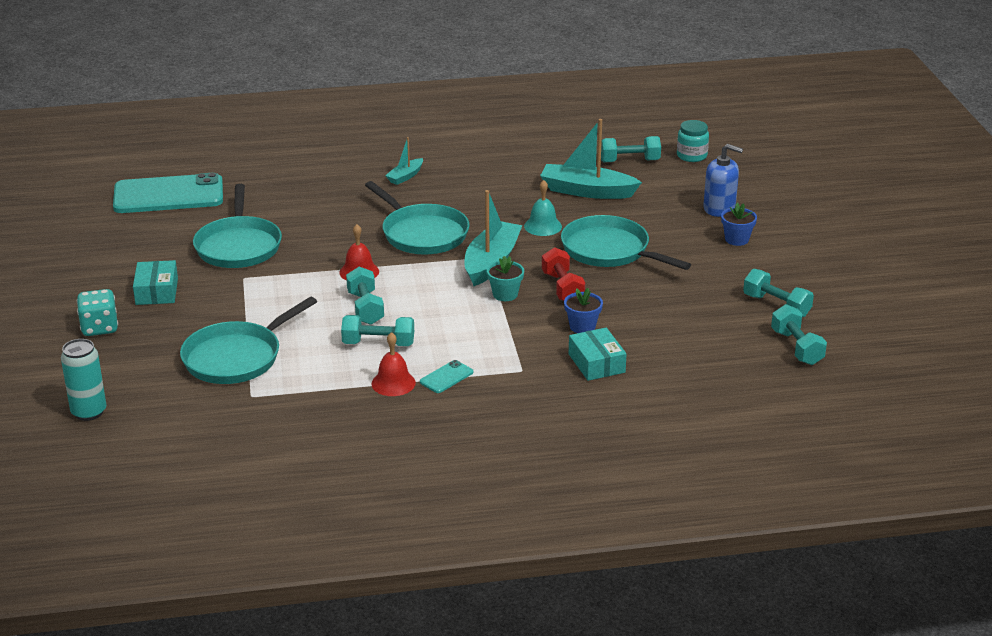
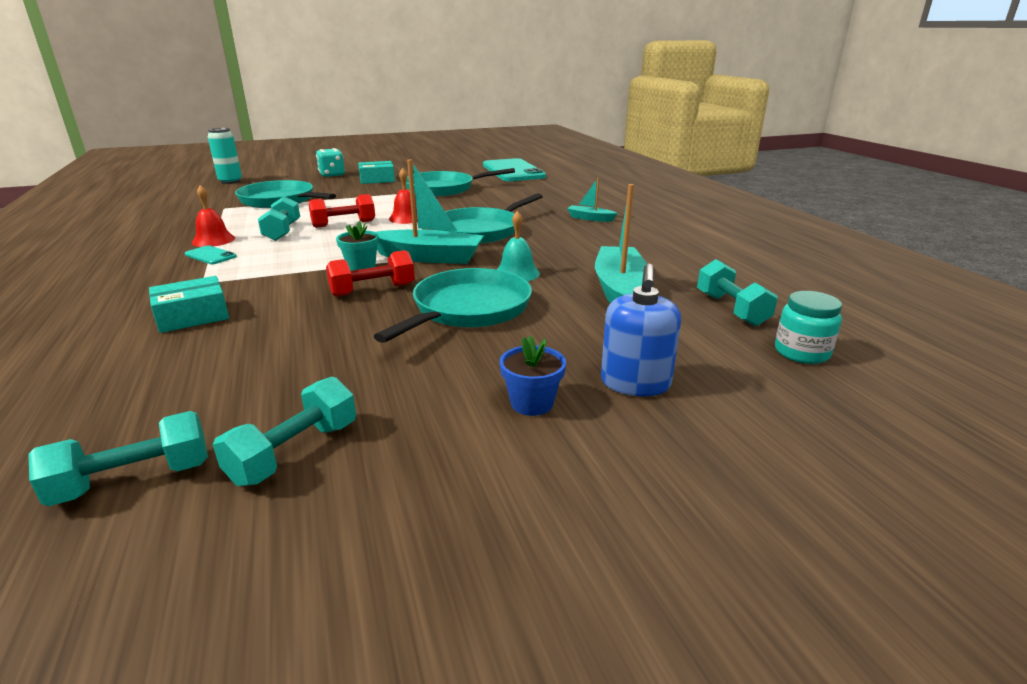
camera: 80 degrees right, 5 degrees down
(365, 308) = (344, 224): turquoise dumbbell -> red dumbbell
(582, 327) = (280, 304): blue flower pot -> none

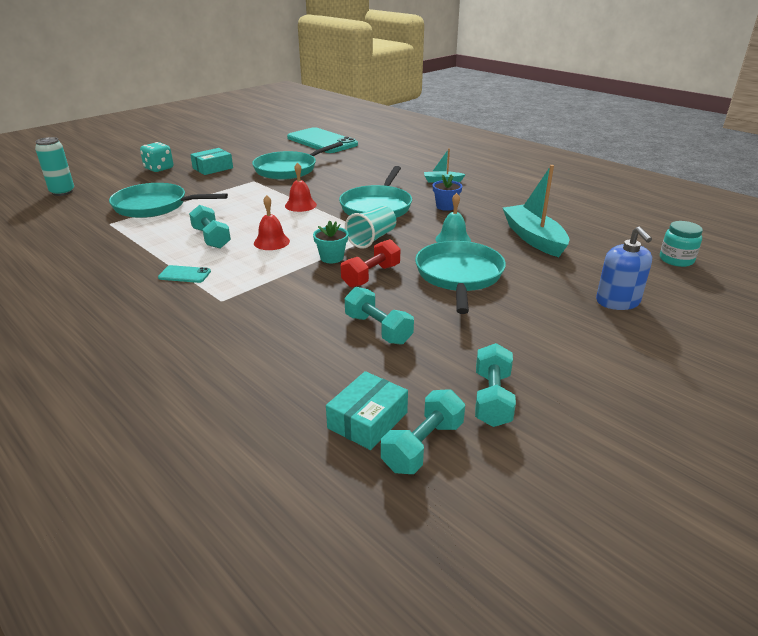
camera: 25 degrees left, 5 degrees up
(193, 316) = (265, 330): turquoise box -> turquoise box (368, 420)
(213, 240) = (160, 259): red bell -> red bell (271, 242)
(344, 224) = (255, 220): red dumbbell -> none
(429, 257) = (372, 239): turquoise boat -> turquoise cup
(532, 403) = (580, 329): blue flower pot -> blue flower pot (446, 206)
(731, 309) = (612, 239): turquoise dumbbell -> turquoise dumbbell (378, 329)

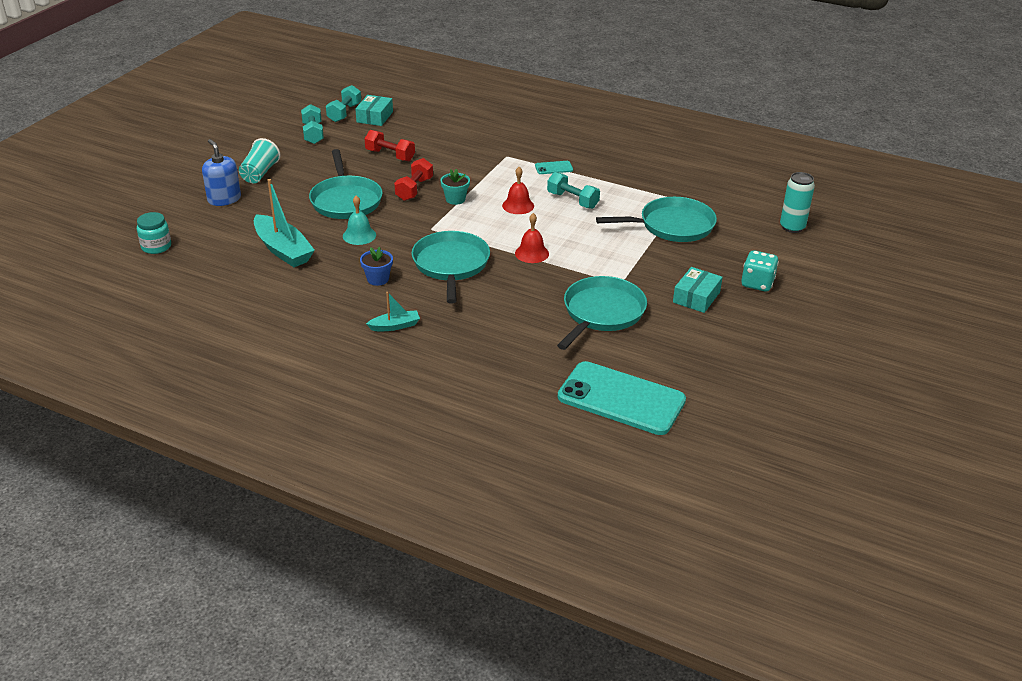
camera: 160 degrees right, 5 degrees up
(372, 239) = (433, 223): turquoise cup -> turquoise cup (260, 173)
(378, 329) = (390, 155): turquoise dumbbell -> red dumbbell

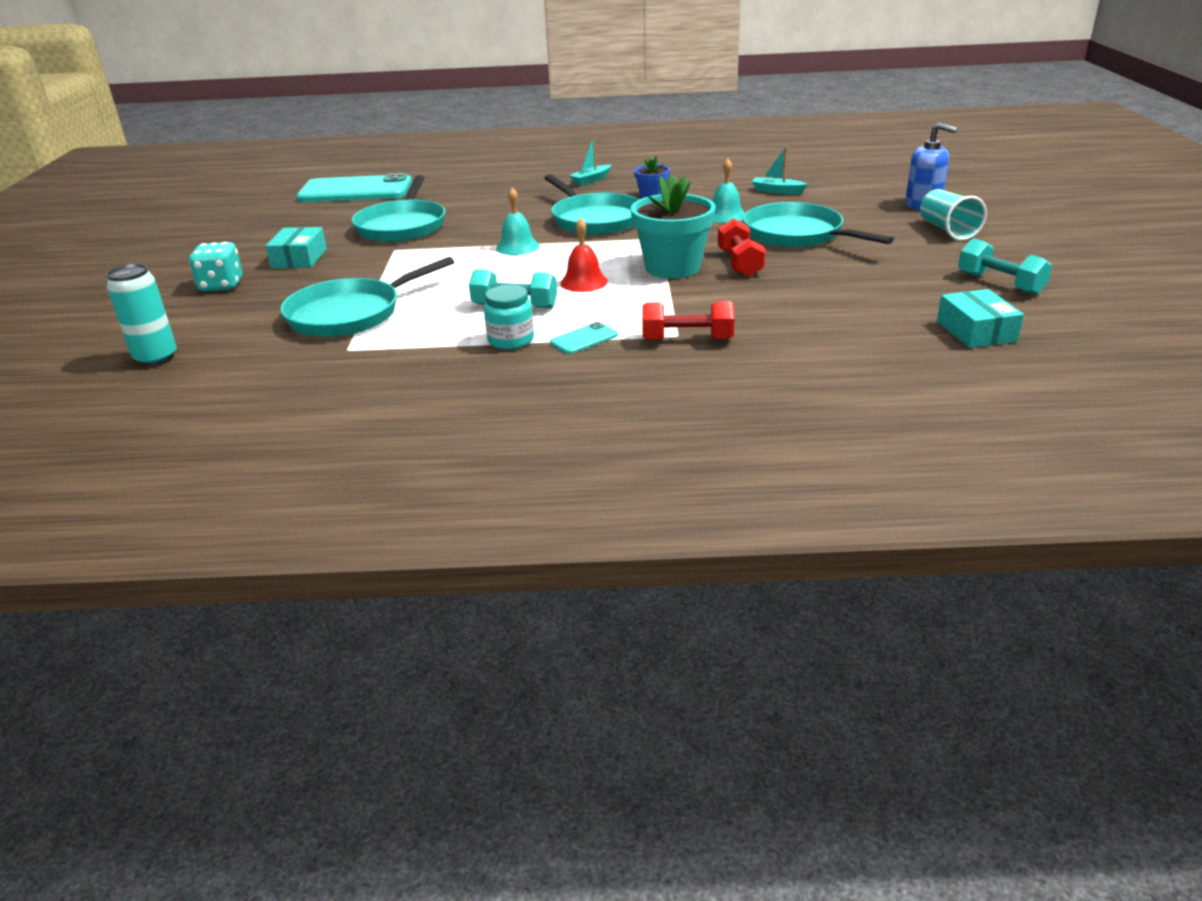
camera: 155 degrees right, 5 degrees down
(156, 247) = (891, 168): turquoise jar -> turquoise jar (511, 340)
(283, 250) = (777, 191): turquoise boat -> turquoise boat, size x0.52
(344, 113) = (1032, 323): turquoise dumbbell -> none
(390, 155) = (841, 289): red dumbbell -> red dumbbell (687, 339)
(455, 199) = (672, 268): turquoise flower pot -> turquoise flower pot, size x1.91
(532, 253) = (517, 247): red bell -> turquoise bell

